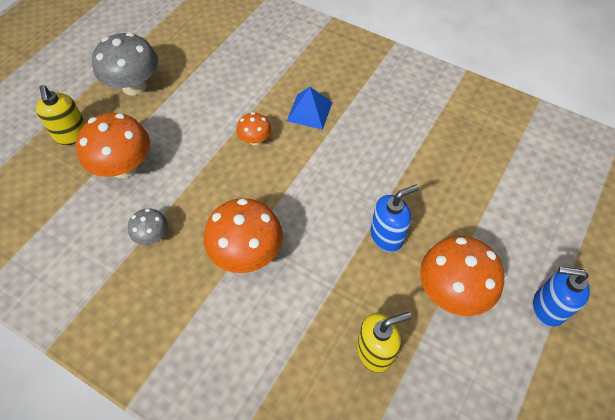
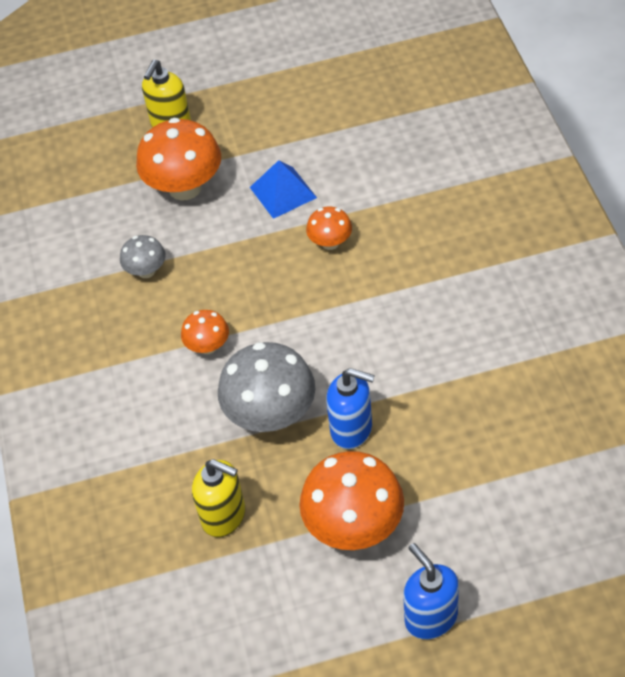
camera: 50 degrees right, 5 degrees down
(134, 86) = (273, 108): grey mushroom -> grey mushroom (271, 415)
(247, 253) = (208, 346): orange mushroom -> orange mushroom, size x0.52
(309, 111) = (418, 249): blue pyramid -> blue pyramid (283, 192)

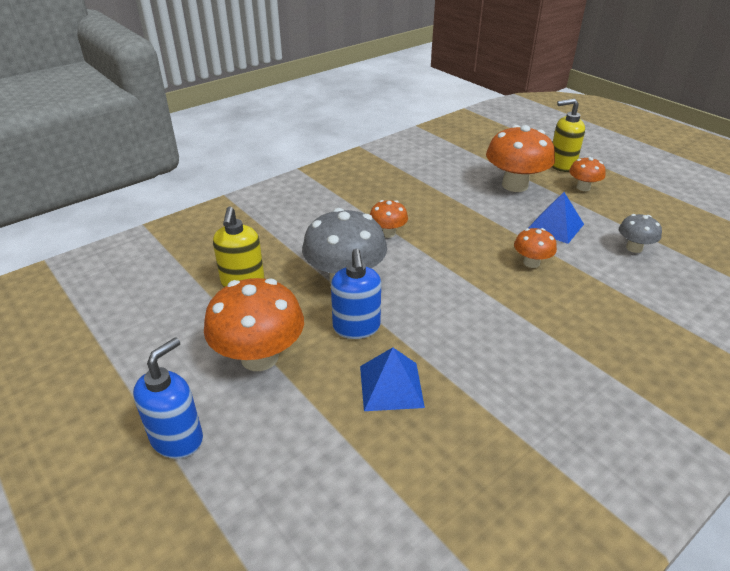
camera: 60 degrees right, 15 degrees down
(146, 271) = (431, 190): grey mushroom -> grey mushroom (634, 248)
(228, 131) = (583, 187): none -> orange mushroom
(442, 427) = (391, 386): none -> blue pyramid

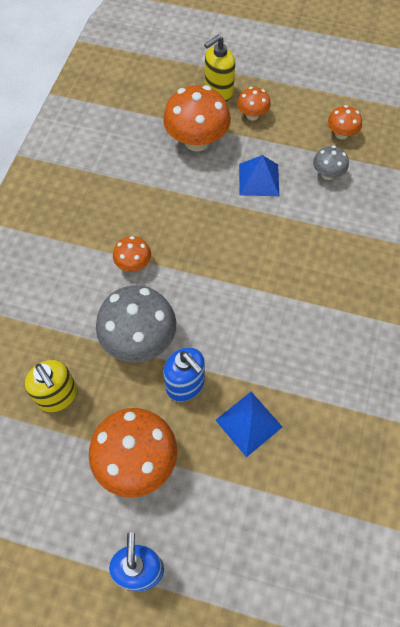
camera: 35 degrees left, 25 degrees up
(531, 263) = (266, 234): orange mushroom -> orange mushroom (341, 134)

